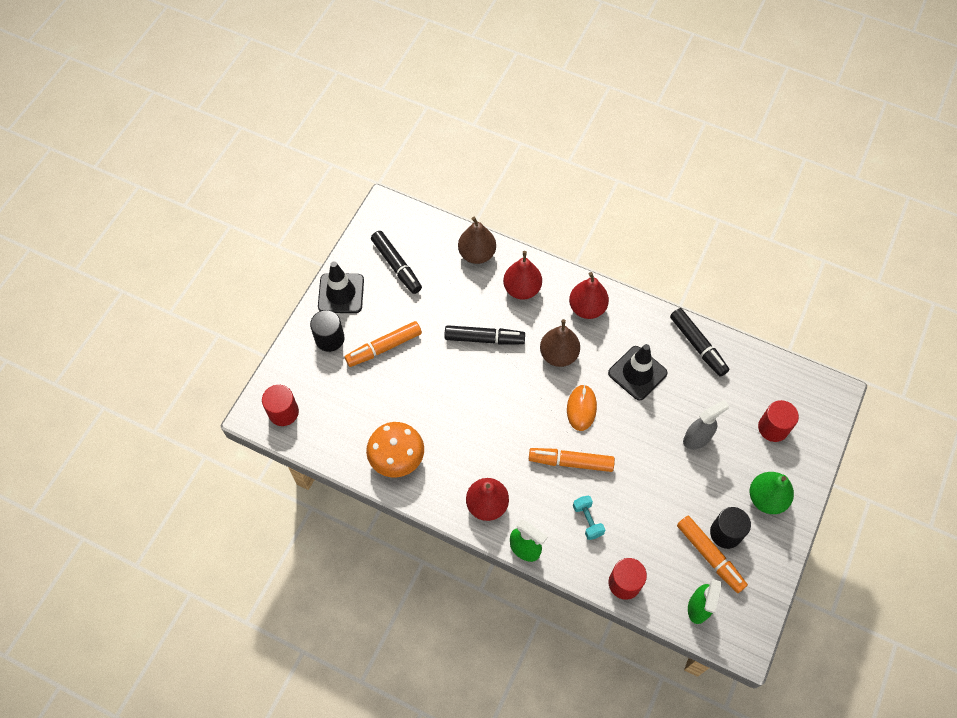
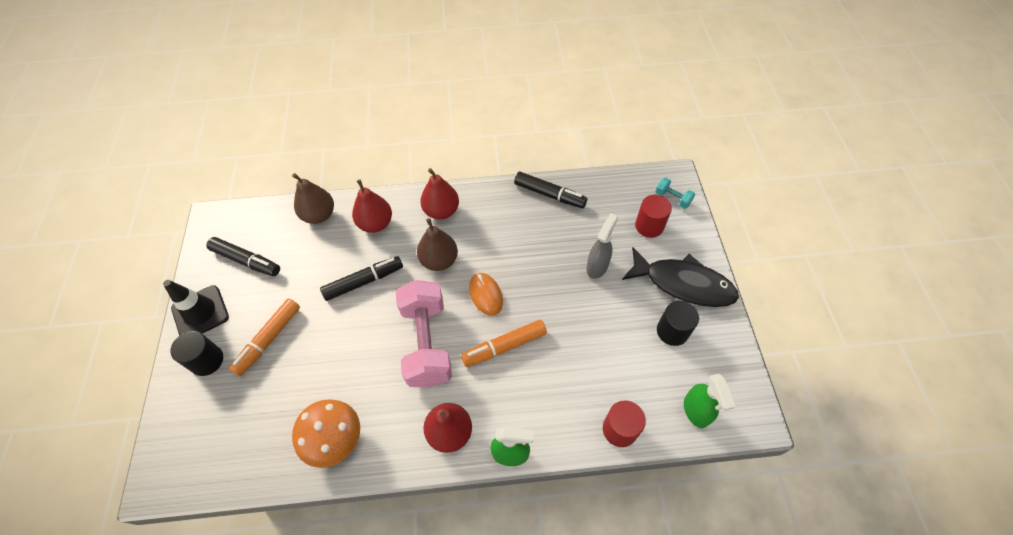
camera: 30 degrees left, 5 degrees down
(283, 412) = (187, 462): red cylinder -> none
(508, 422) = (427, 343): none -> pink dumbbell
(587, 520) = (551, 391): turquoise dumbbell -> turquoise dumbbell (672, 198)
(637, 373) = (515, 240): black traffic cone -> none
(709, 555) = (673, 358): orange marker -> none
(766, 498) = (683, 284): green pear -> black fish

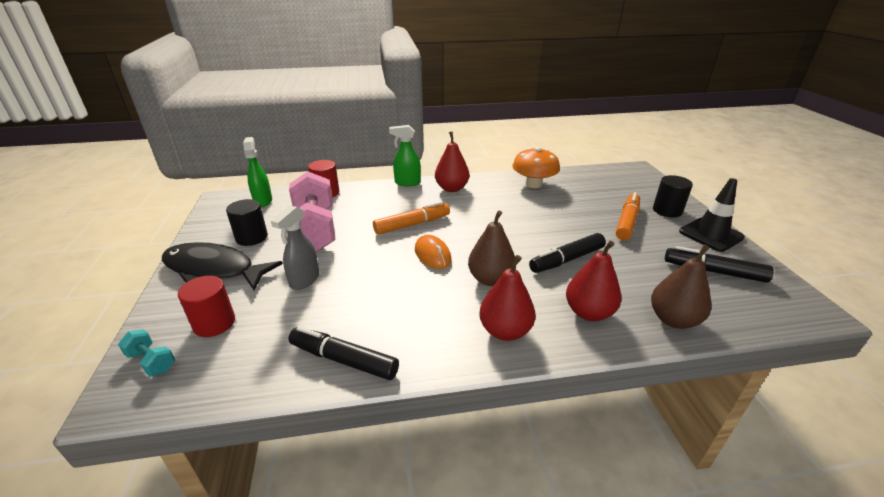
camera: 175 degrees right, 25 degrees down
(427, 343) = (483, 224): pink dumbbell -> pink dumbbell (315, 230)

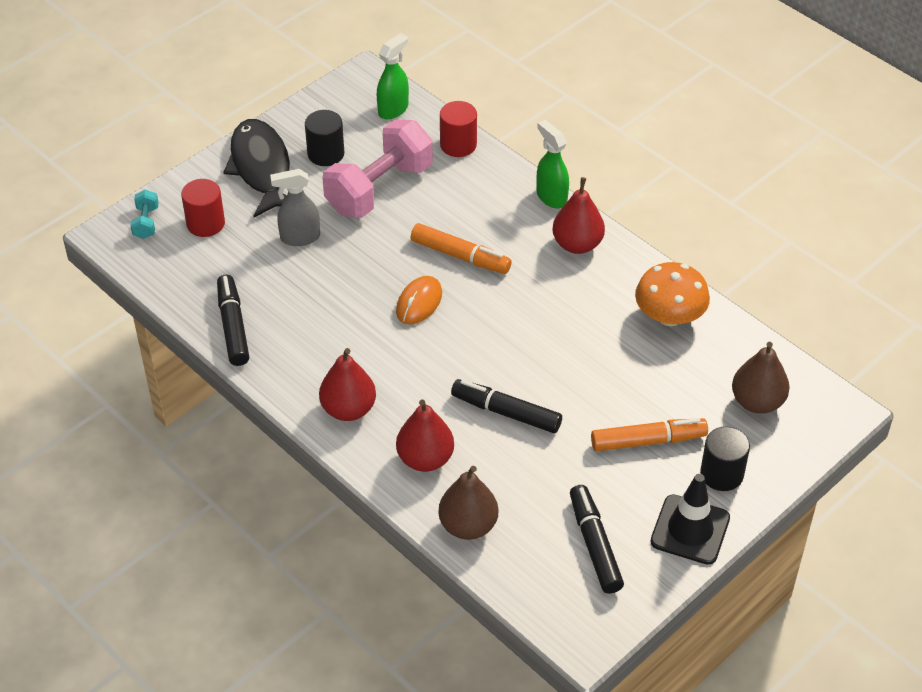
camera: 55 degrees right, 15 degrees up
(490, 279) = (416, 366): brown pear -> brown pear (757, 402)

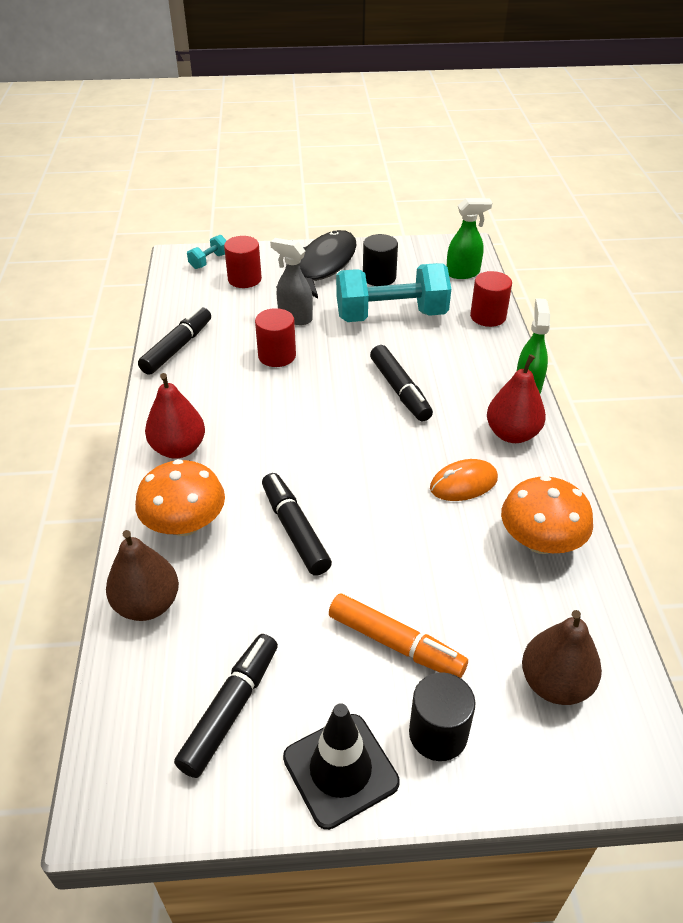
camera: 40 degrees right, 5 degrees down
(328, 283) = (277, 356): none -> red cylinder
(379, 189) = (391, 316): pink dumbbell -> turquoise dumbbell
(419, 302) = (327, 405): orange mouse -> orange mouse (463, 483)
(425, 459) = (185, 524): red pear -> orange mushroom
(460, 256) = (400, 390): orange marker -> black marker

